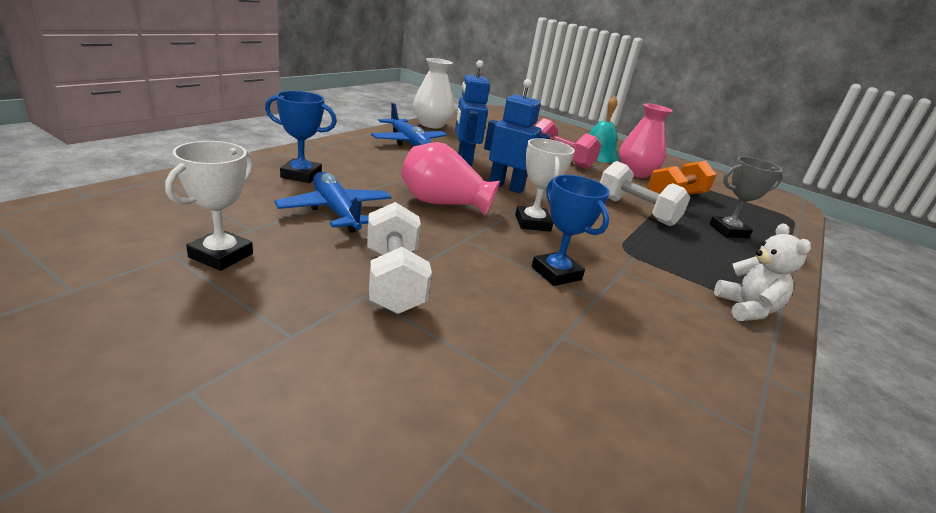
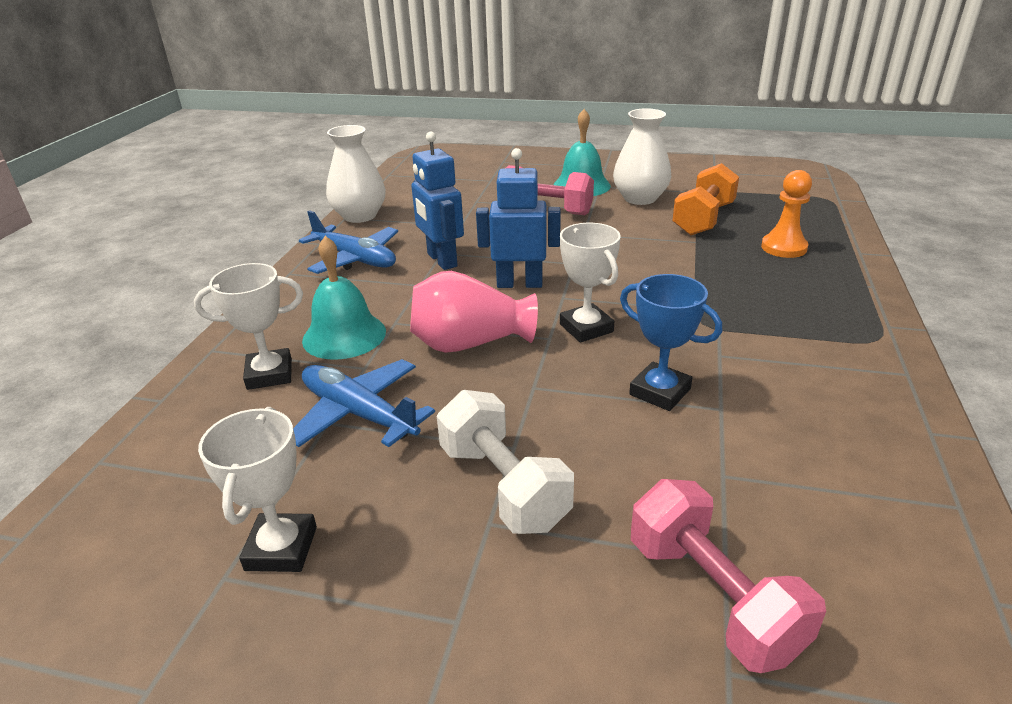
camera: 15 degrees left, 5 degrees up
(301, 175) = (269, 374): blue trophy -> white trophy
(365, 173) = (344, 335): none -> turquoise bell
(488, 400) = (712, 597): none -> pink dumbbell
(635, 173) = (640, 198): pink vase -> white vase
(636, 211) = (677, 259): white dumbbell -> none
(728, 231) = (783, 247): grey trophy -> orange pawn
(746, 309) = (863, 351): white teddy bear -> none

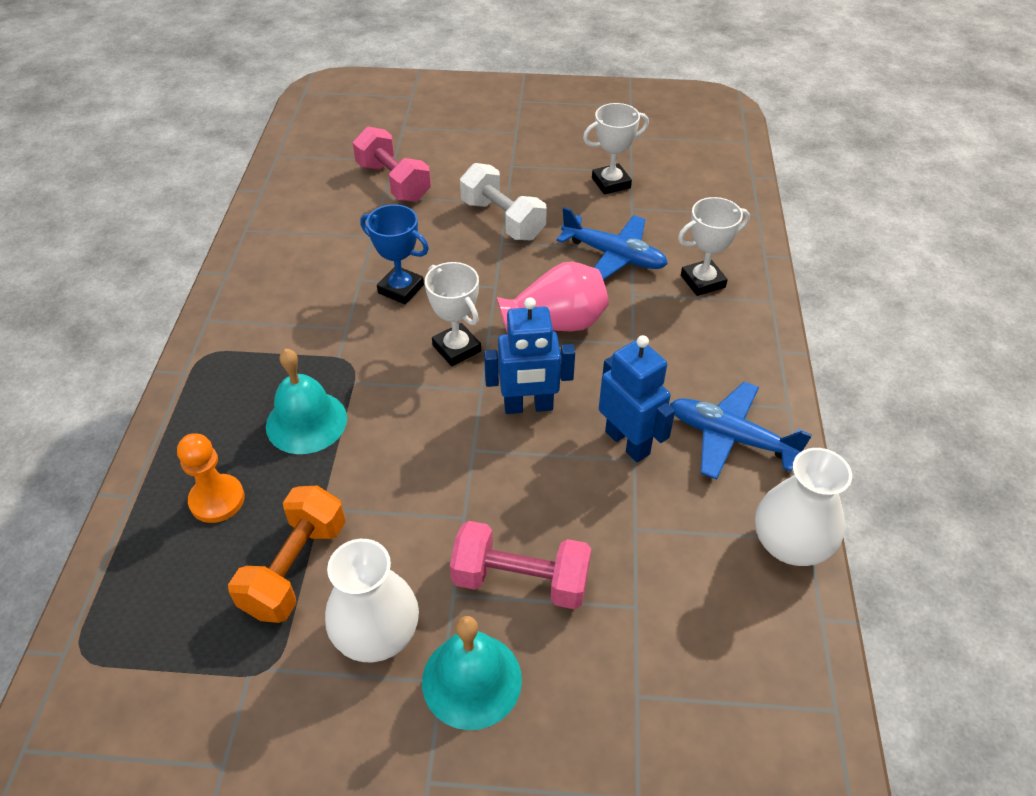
camera: 170 degrees right, 15 degrees up
(281, 548) = (611, 183): white trophy -> white trophy turned 75 degrees clockwise
(344, 335) = (669, 324): turquoise bell -> turquoise bell (306, 422)

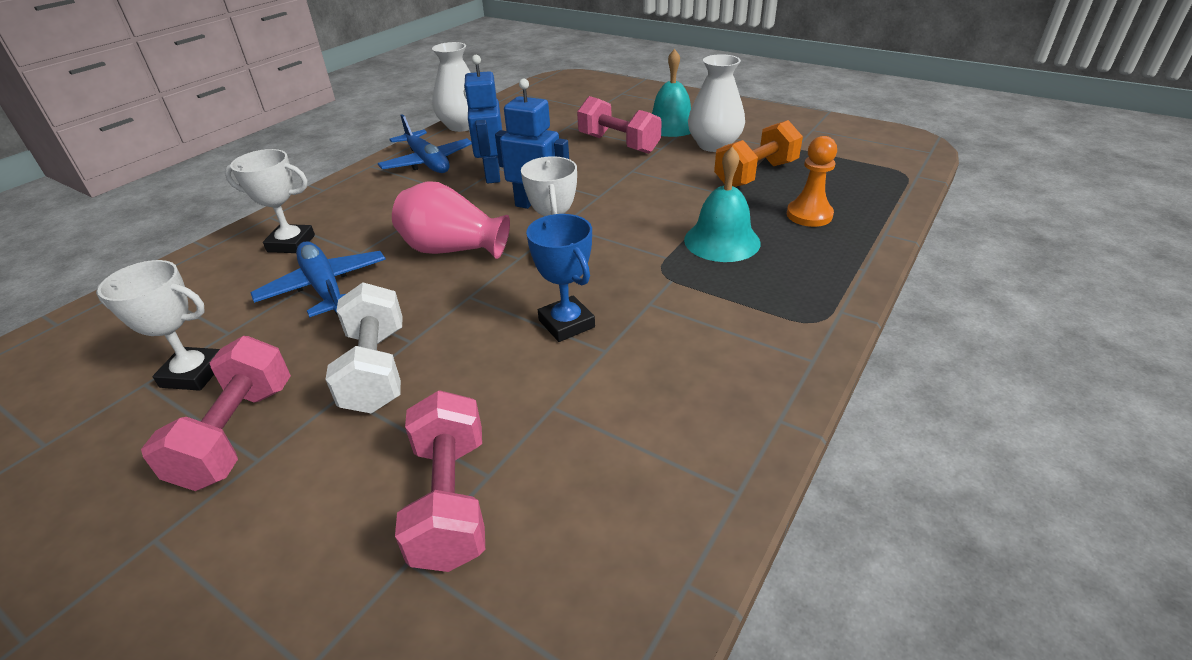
camera: 150 degrees left, 10 degrees down
(538, 170) = (237, 434): none -> pink dumbbell

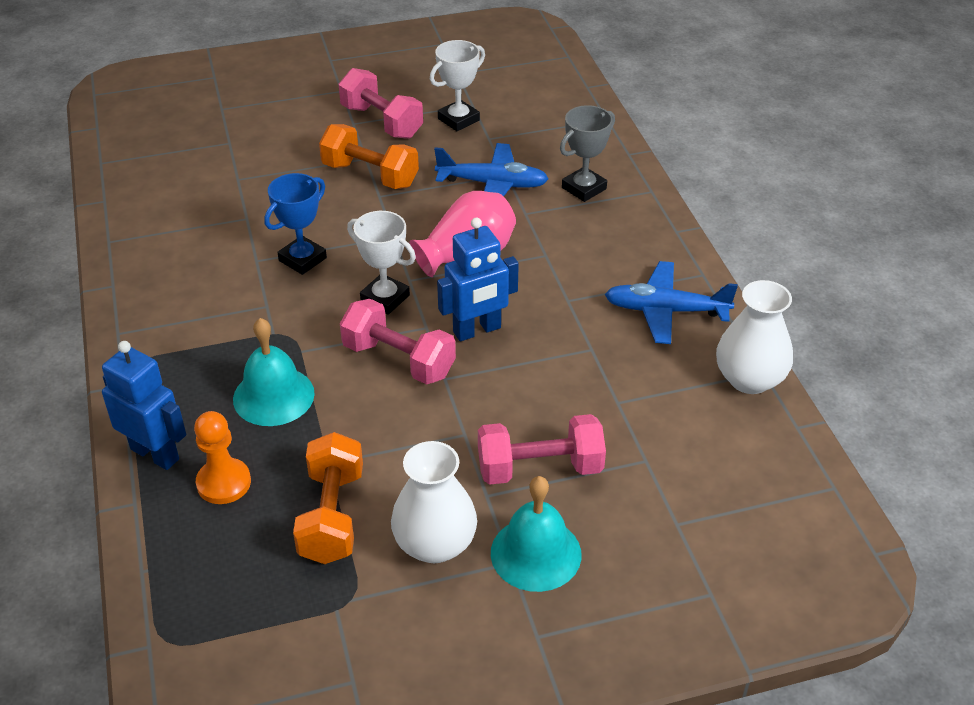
camera: 130 degrees right, 5 degrees up
(291, 243) = (584, 188): white trophy -> grey trophy
(376, 369) = (370, 175): white dumbbell -> orange dumbbell
(450, 500) = (241, 163): pink dumbbell -> pink dumbbell (399, 360)
(492, 175) = (580, 337): blue robot -> blue robot (155, 454)
(566, 324) = (302, 259): blue trophy -> blue trophy turned 60 degrees counterclockwise

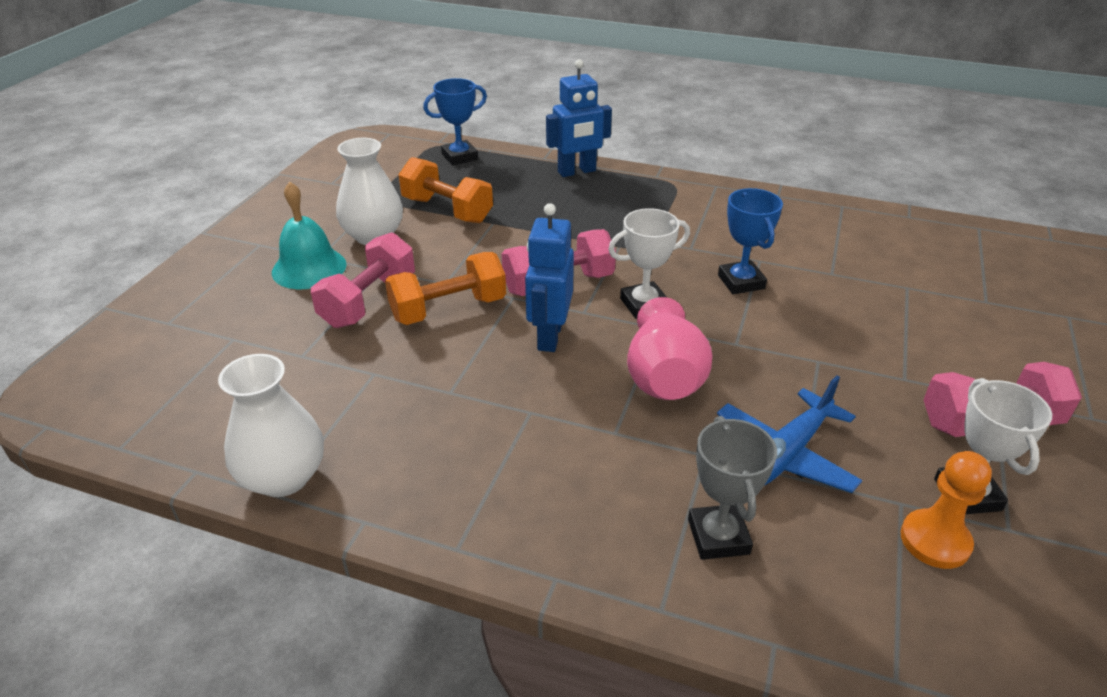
camera: 125 degrees right, 5 degrees down
(185, 590) = (459, 157): none -> blue trophy
(224, 483) = (523, 185): orange pawn -> orange pawn (935, 541)
(273, 396) = (582, 222): turquoise bell -> none
(370, 175) = (865, 369): orange dumbbell -> orange dumbbell (448, 309)
(665, 311) = (438, 475): blue plane -> none

